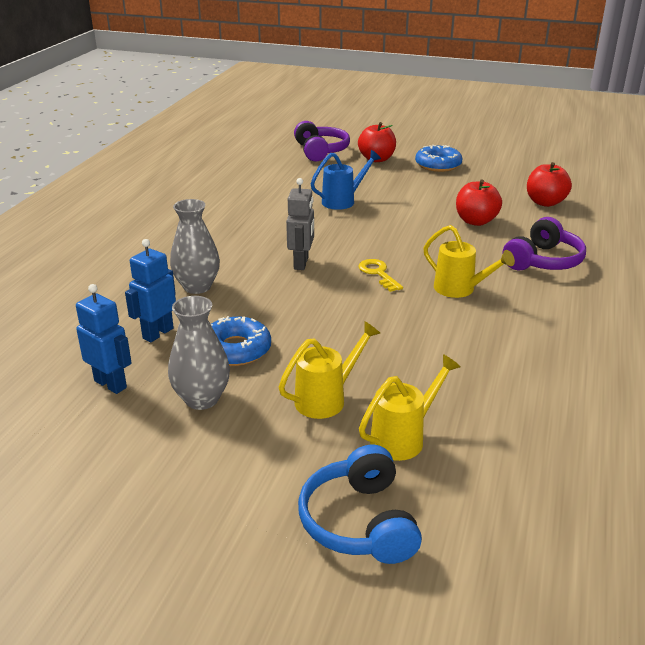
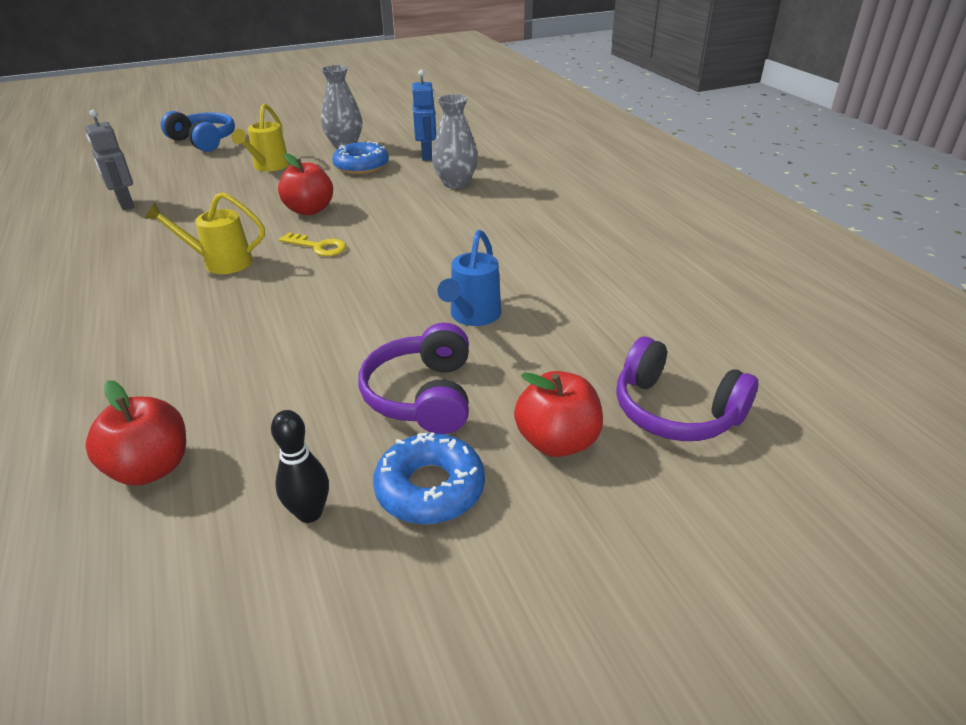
camera: 140 degrees right, 5 degrees up
(111, 384) = (407, 134): blue robot -> none
(301, 263) = (403, 228): grey robot -> grey robot (125, 204)
(403, 438) = (202, 168): yellow watering can -> none
(476, 221) = (256, 363): red apple -> red apple (309, 210)
(487, 173) = (310, 513): none -> black bowling pin
(543, 261) = (131, 334): purple headphones -> purple headphones (423, 395)

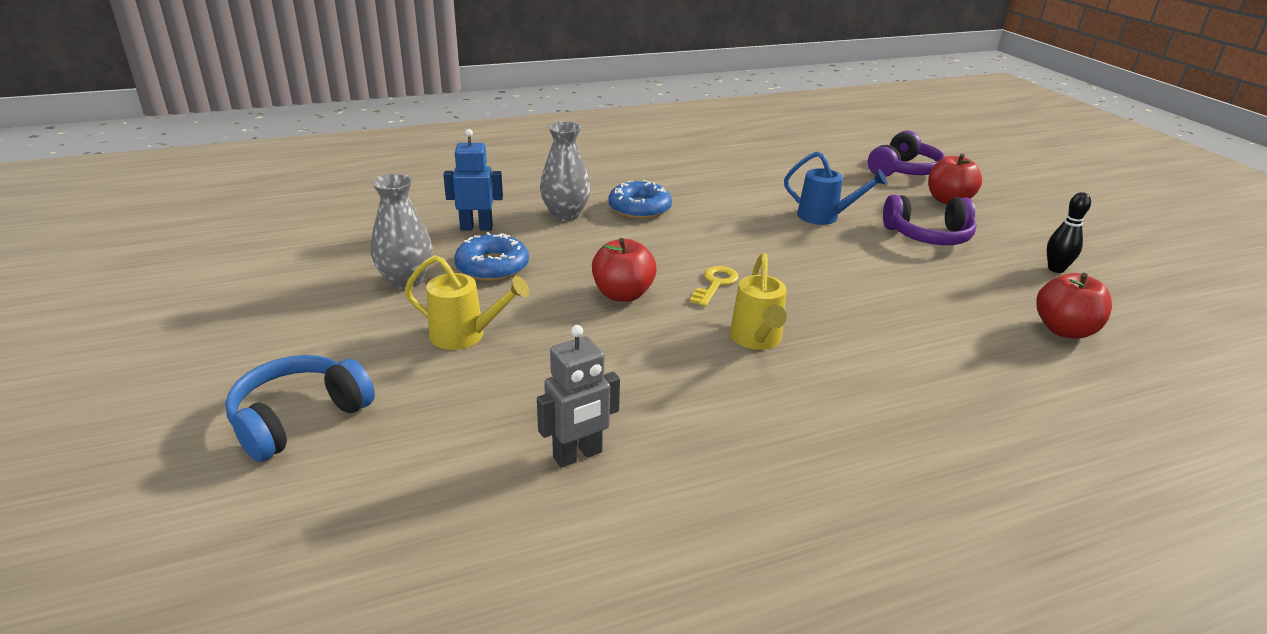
camera: 90 degrees left, 5 degrees down
(430, 488) = (1010, 235): blue donut -> blue donut (639, 208)

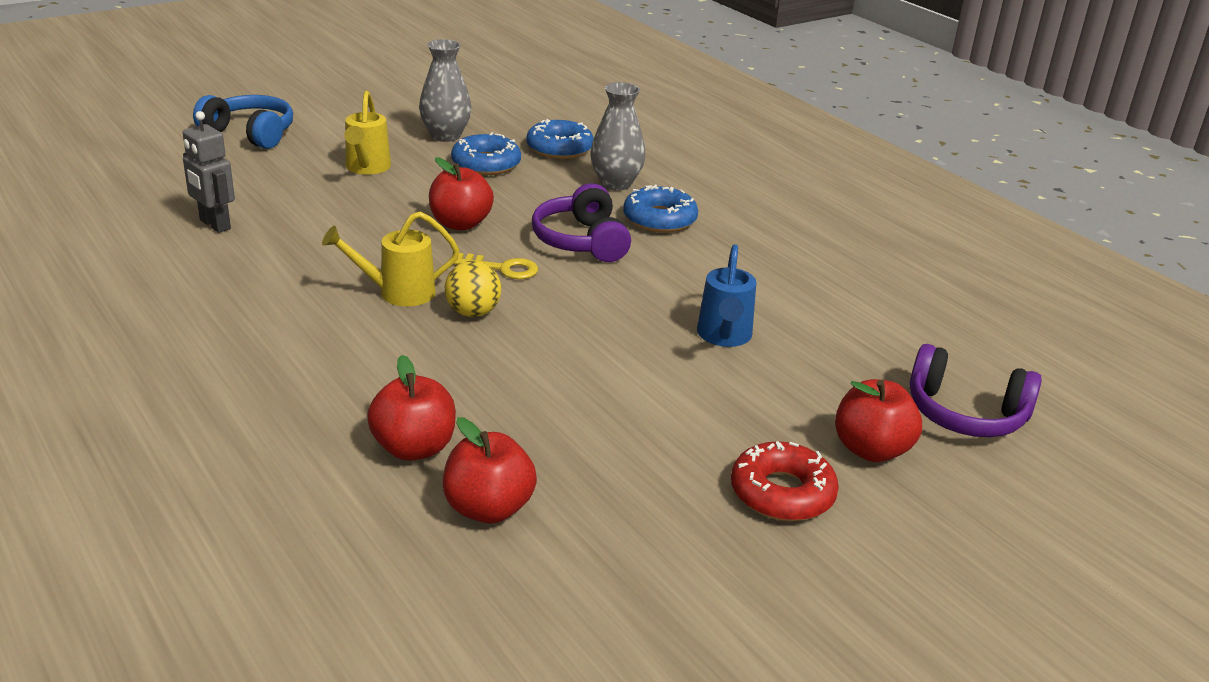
camera: 75 degrees right, 0 degrees up
(476, 227) = (559, 148): blue robot -> blue donut
(793, 306) = (473, 312): none -> yellow ball
(928, 236) = (719, 419): purple headphones -> purple headphones (581, 241)
(1002, 232) = (782, 493): none -> red donut
(1003, 353) = (414, 448): none -> red apple
(1056, 269) = (676, 531): black bowling pin -> none

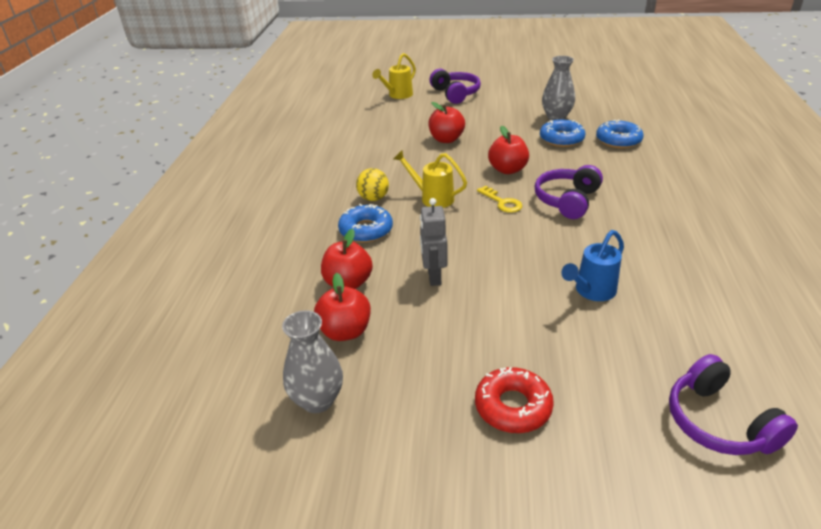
camera: 45 degrees right, 5 degrees up
(214, 225) = (388, 137): grey robot -> grey robot (433, 277)
(250, 133) = (455, 94): blue headphones -> purple headphones
(367, 168) = (492, 125): yellow watering can -> yellow watering can (398, 95)
(473, 312) = (458, 222): yellow ball -> yellow ball (373, 198)
(616, 183) = (631, 171): grey vase -> grey vase (317, 400)
(659, 219) = (635, 202): blue donut -> blue donut (366, 230)
(871, 449) = (609, 410): red apple -> red apple (446, 139)

